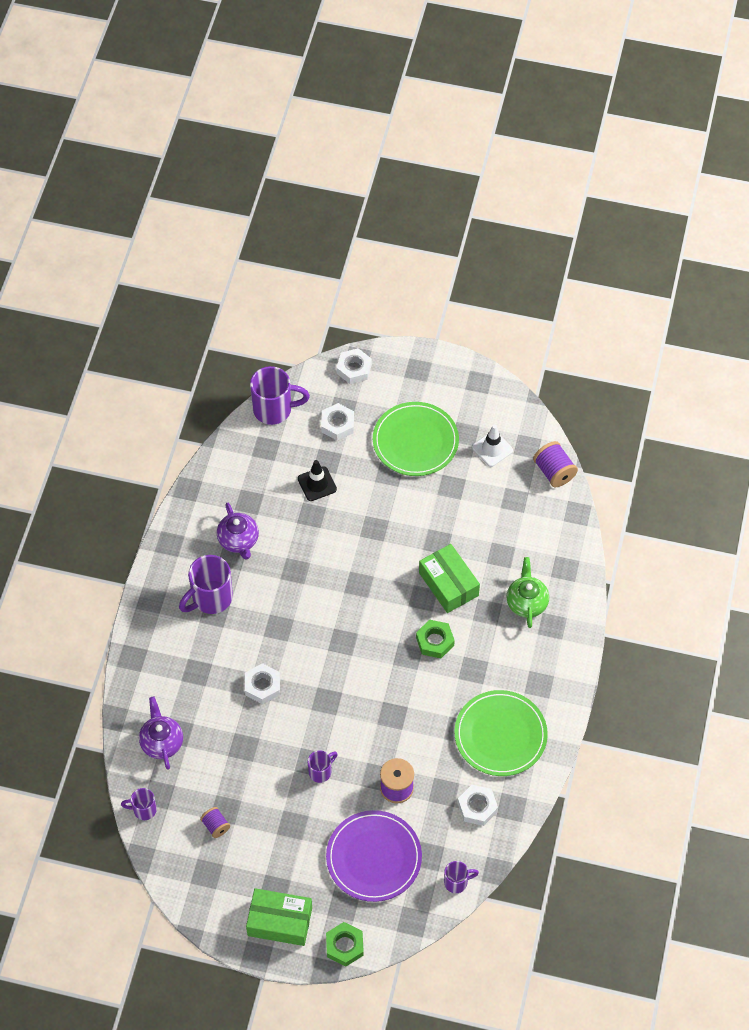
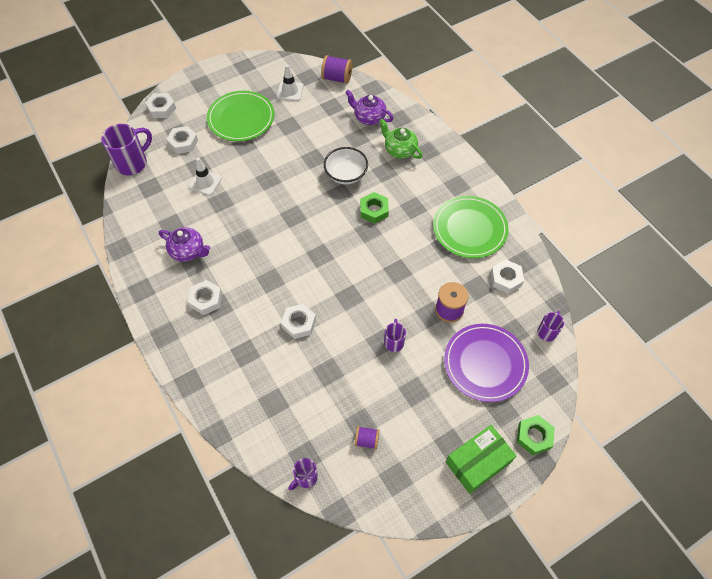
camera: 45 degrees left, 0 degrees up
(162, 742) = (269, 419): purple teapot -> purple teapot (369, 117)
(211, 598) = (206, 300): purple mug -> white nut
(317, 484) = (205, 182): black traffic cone -> white traffic cone
(448, 584) = (346, 174): green box -> white bowl

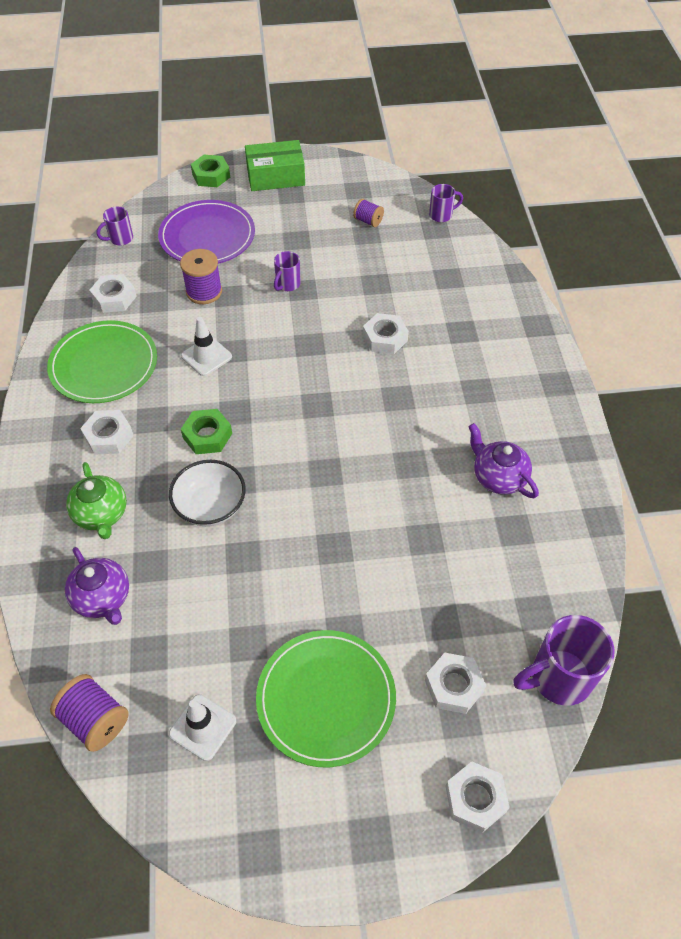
camera: 155 degrees left, 5 degrees down
(205, 182) = (438, 583): white traffic cone -> white traffic cone (206, 356)
(206, 300) = (491, 404): white nut -> white nut (109, 436)

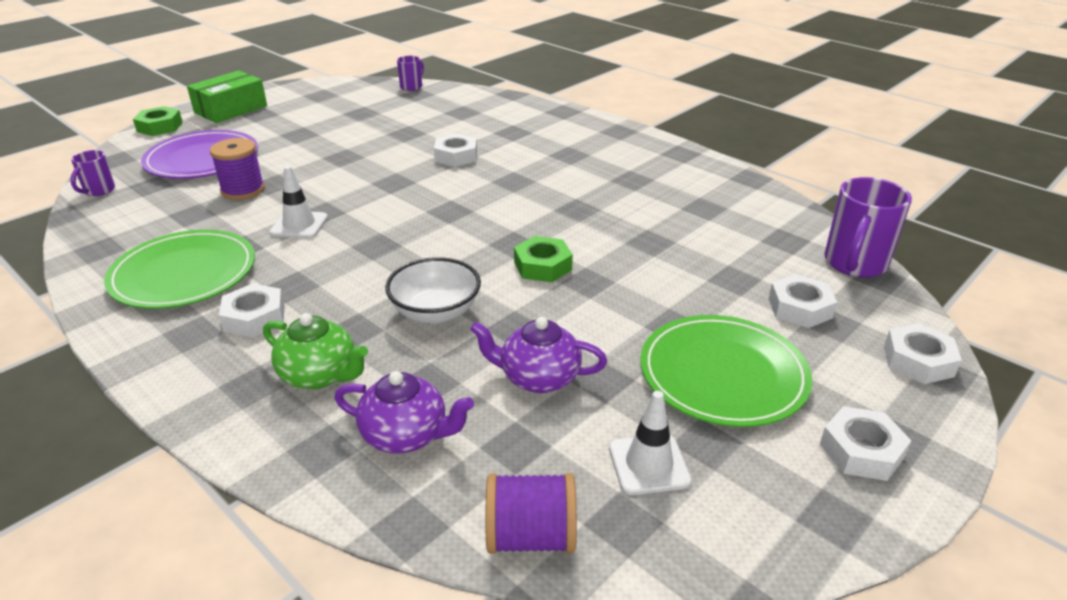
camera: 40 degrees left, 20 degrees down
(114, 298) = (139, 227): white nut -> white nut (861, 451)
(207, 436) = (368, 271): green nut -> green nut (543, 266)
(287, 284) = (325, 159): purple mug -> none
(368, 221) = (353, 106): purple spool -> none
(498, 477) = (651, 188): purple teapot -> purple teapot (538, 378)

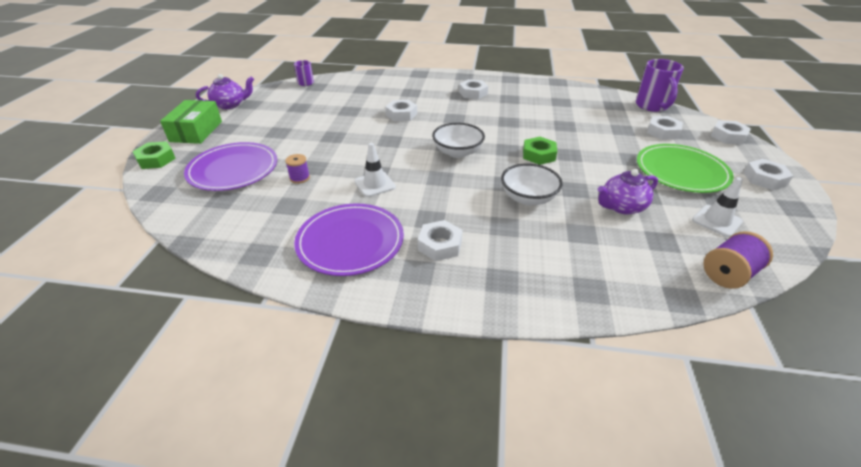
camera: 35 degrees left, 5 degrees up
(99, 191) = (184, 218): purple mug -> none
(184, 274) = (350, 241): green plate -> purple plate
(243, 190) = (299, 178): purple spool -> purple spool, size x0.62
(319, 375) = (527, 256): green teapot -> none
(406, 435) = (614, 261): purple teapot -> purple teapot (230, 105)
(446, 224) = (457, 152): none -> white bowl
(592, 157) = (473, 93): none -> white nut

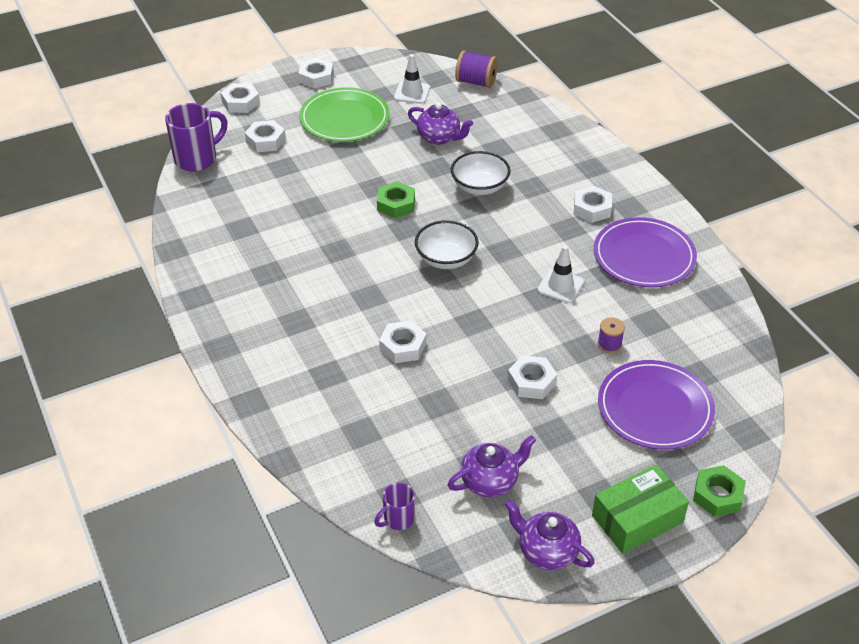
camera: 125 degrees left, 5 degrees up
(285, 106) = (490, 481): none -> purple teapot
(473, 93) = (278, 312): white nut -> white nut (531, 382)

